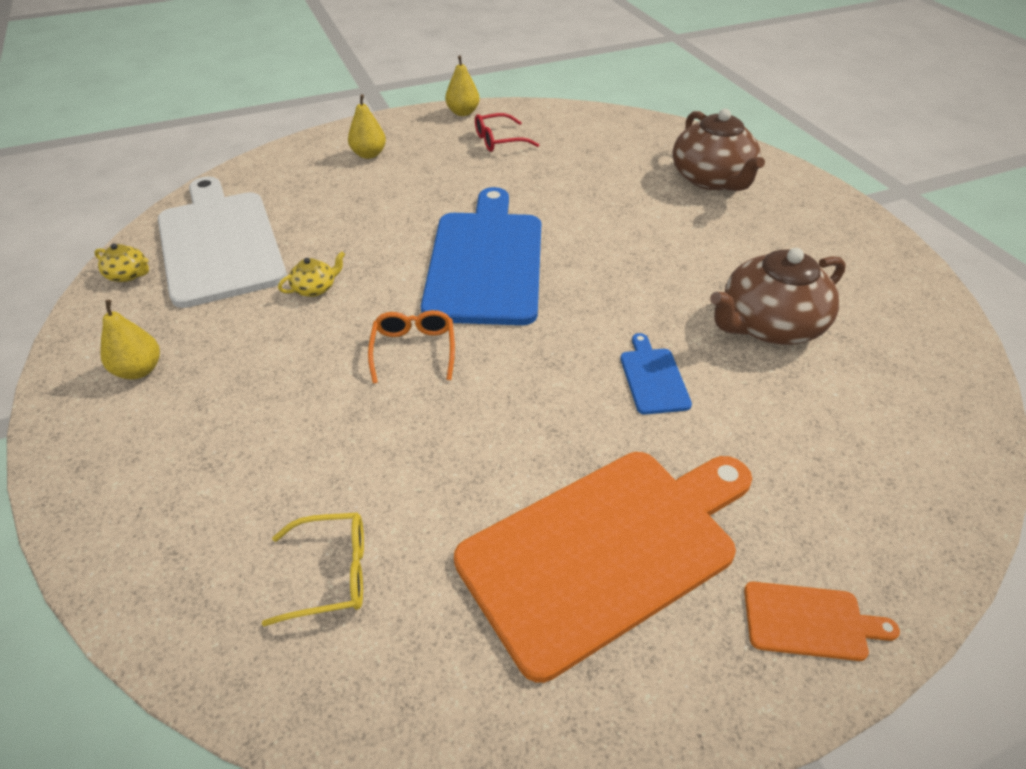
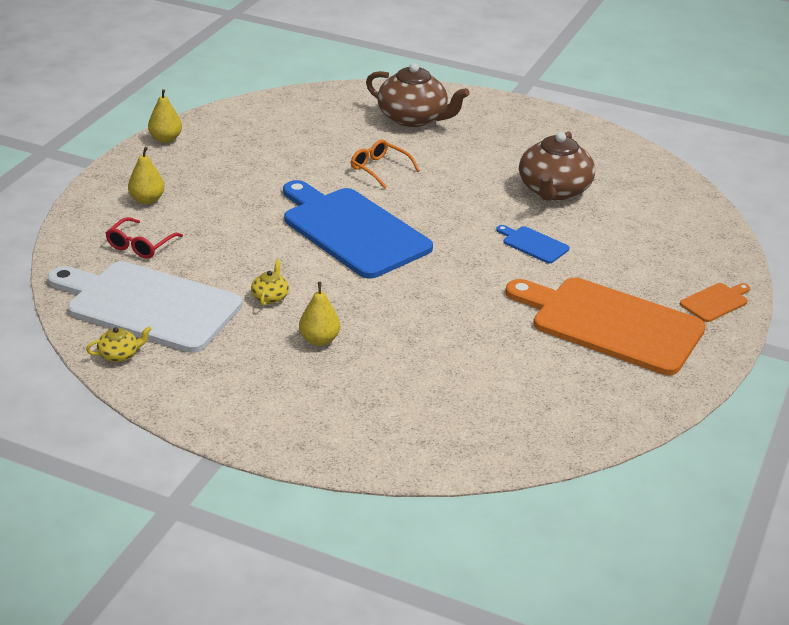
camera: 45 degrees left, 10 degrees down
(139, 370) = (242, 392): yellow pear -> yellow pear (319, 340)
(332, 573) = (511, 401): yellow glasses -> none
(414, 349) = (389, 295): orange glasses -> orange glasses (379, 169)
(498, 141) = (230, 149): red glasses -> red glasses (140, 246)
(605, 550) = (611, 324): orange cutting board -> orange cutting board turned 75 degrees counterclockwise

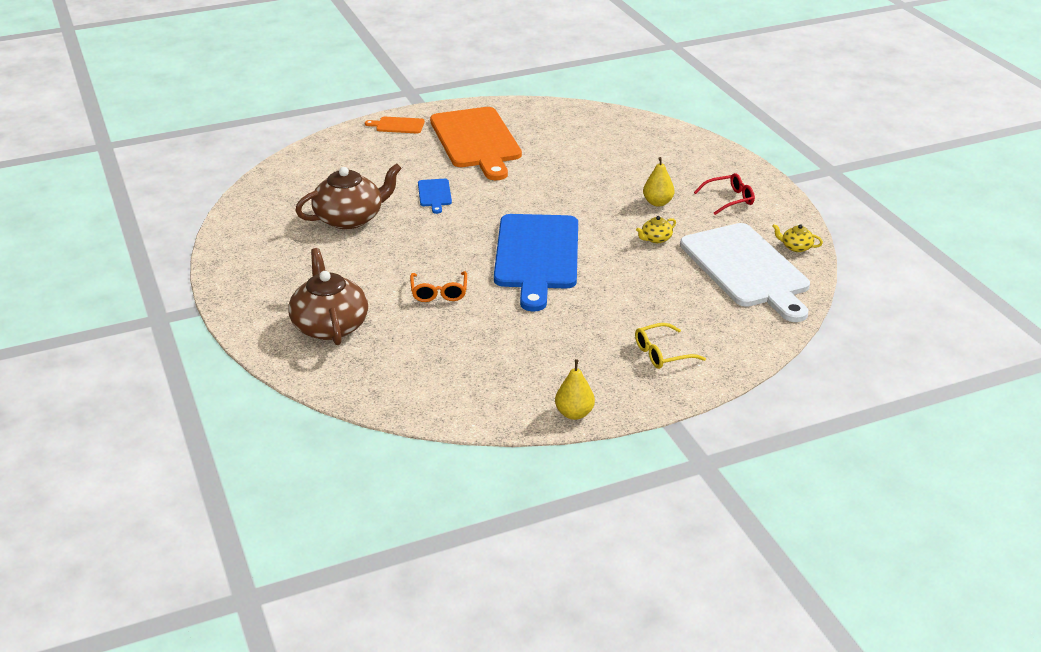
camera: 135 degrees left, 0 degrees up
(140, 246) = (709, 315): red glasses -> red glasses (730, 199)
(147, 200) = (661, 354): yellow pear -> yellow glasses

